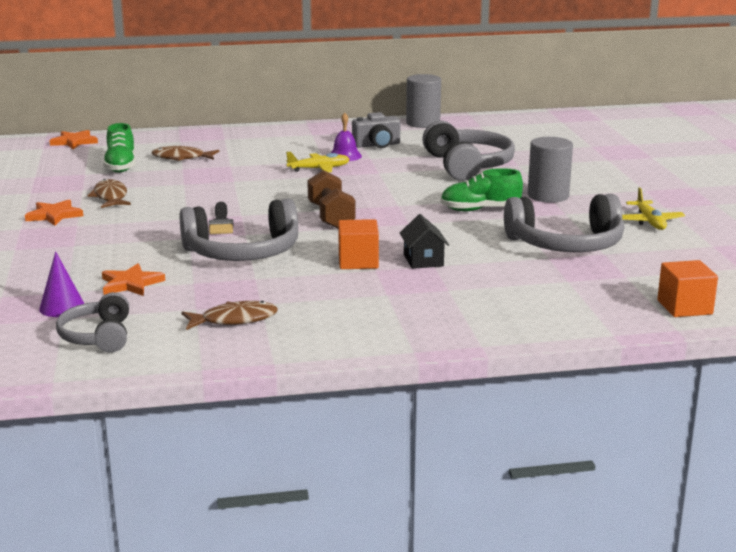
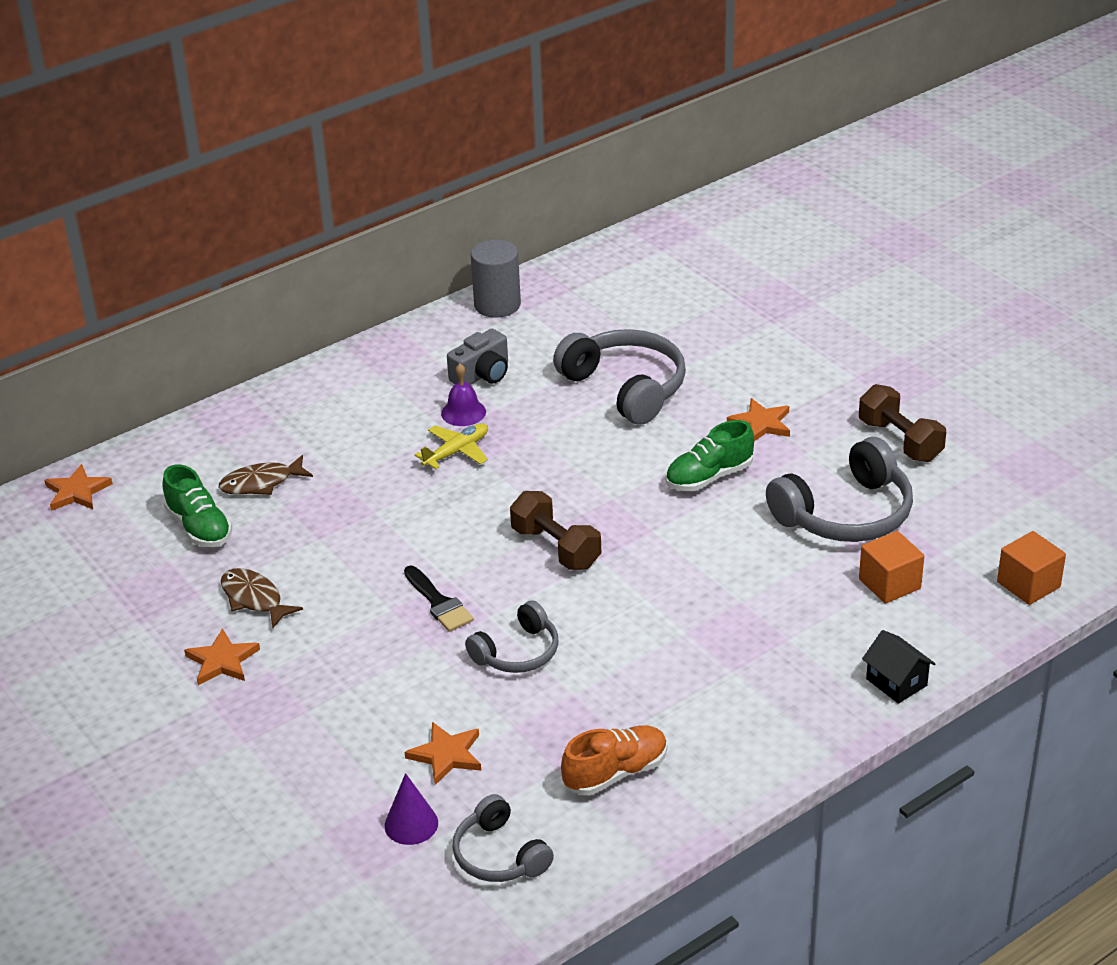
camera: 25 degrees left, 15 degrees up
(234, 320) = (615, 773): brown fish -> orange shoe
(243, 252) = (517, 652): grey headphones -> grey headphones, size x0.60
(358, 262) = (657, 623): orange cube -> orange cube (889, 584)
(423, 260) = (723, 596): black house -> black house (896, 682)
(548, 196) = (761, 424): grey cylinder -> orange star
(649, 222) = (900, 440): yellow plane -> brown dumbbell

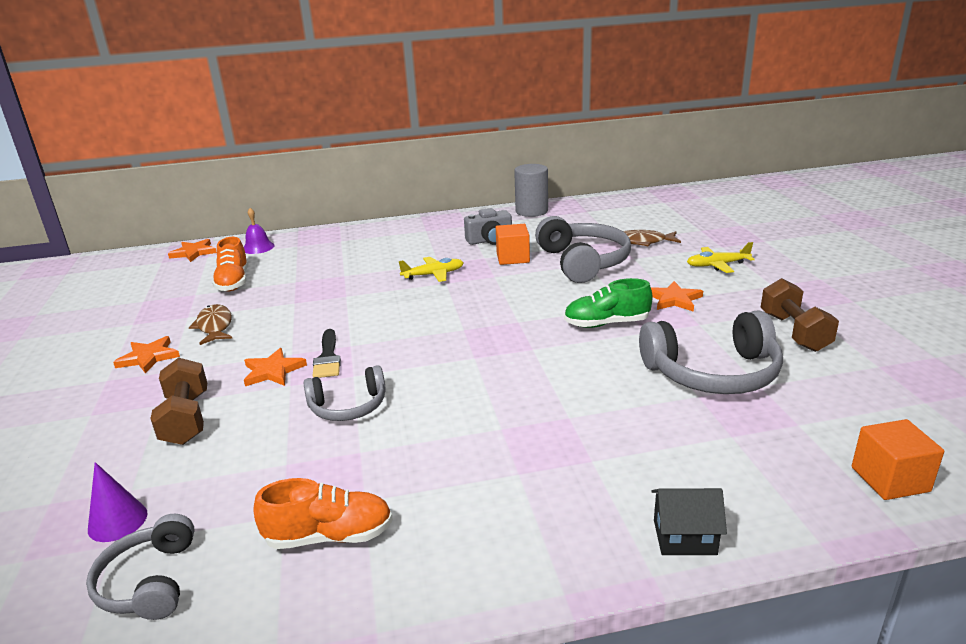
camera: 25 degrees right, 10 degrees down
(199, 527) = (233, 282): green shoe -> orange shoe
(261, 483) = (296, 268): brown fish -> brown fish (643, 242)
(446, 755) = (211, 470): orange star -> orange star (273, 371)
(463, 412) = (459, 256): purple bell -> purple bell (258, 247)
(556, 548) = (447, 343): brown dumbbell -> brown dumbbell (186, 419)
(782, 357) = (717, 265): none -> yellow plane
(889, 584) = (726, 439): orange cube -> orange cube (513, 258)
(896, 682) = (684, 537): black house -> black house turned 75 degrees counterclockwise

